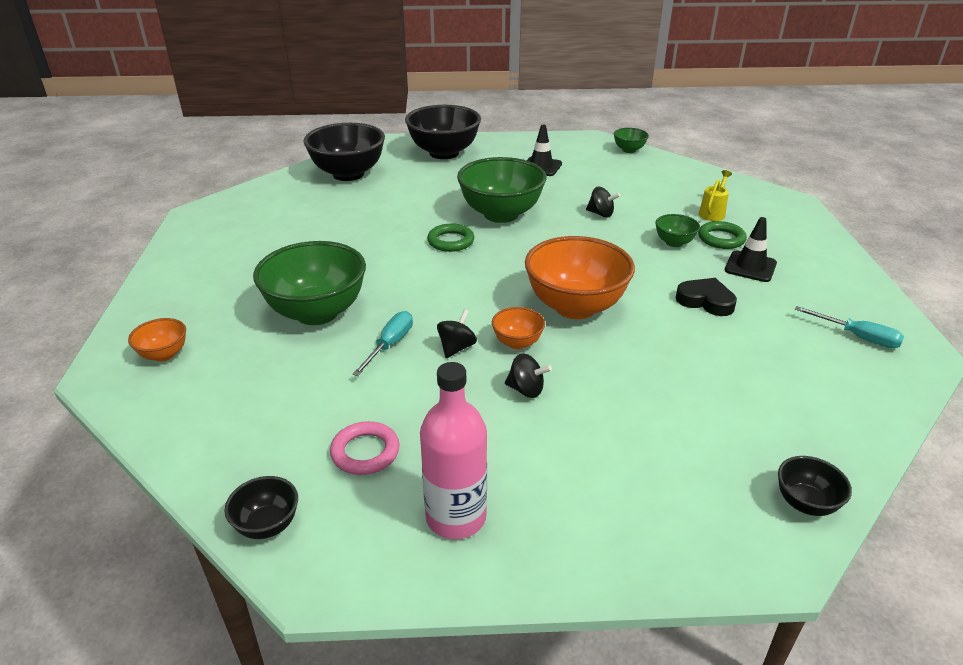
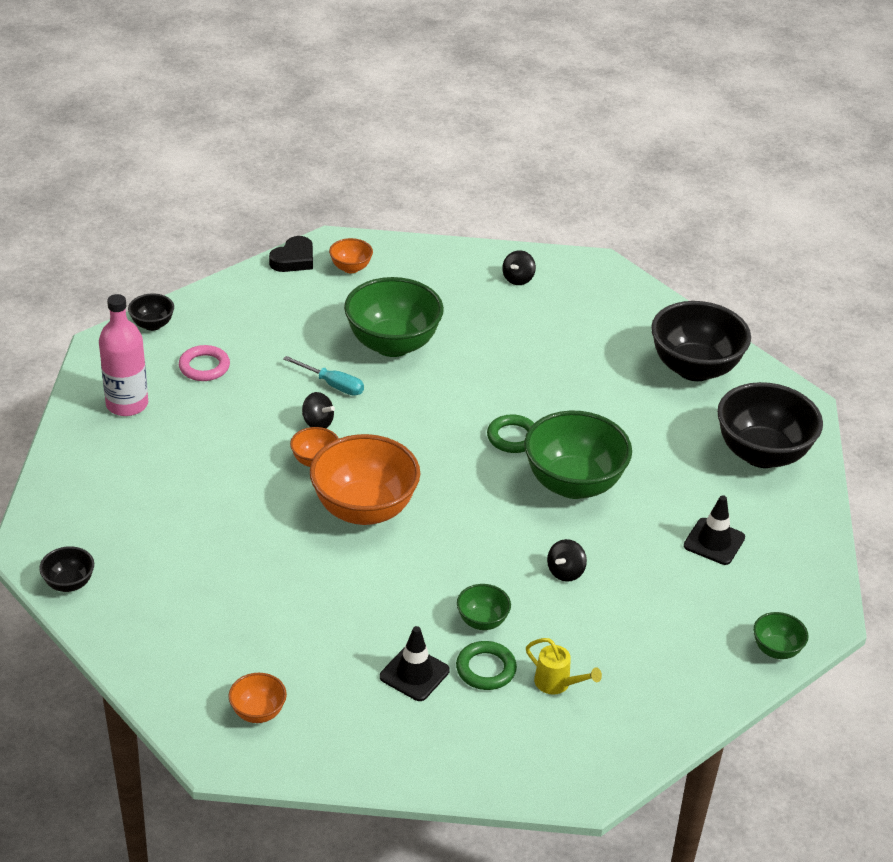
camera: 95 degrees right, 5 degrees up
(526, 390) = (248, 456): black spinning top -> black spinning top (518, 279)
(705, 301) = (352, 611): black heart -> black heart (294, 259)
(858, 337) = (258, 712): turquoise screwdriver -> orange bowl

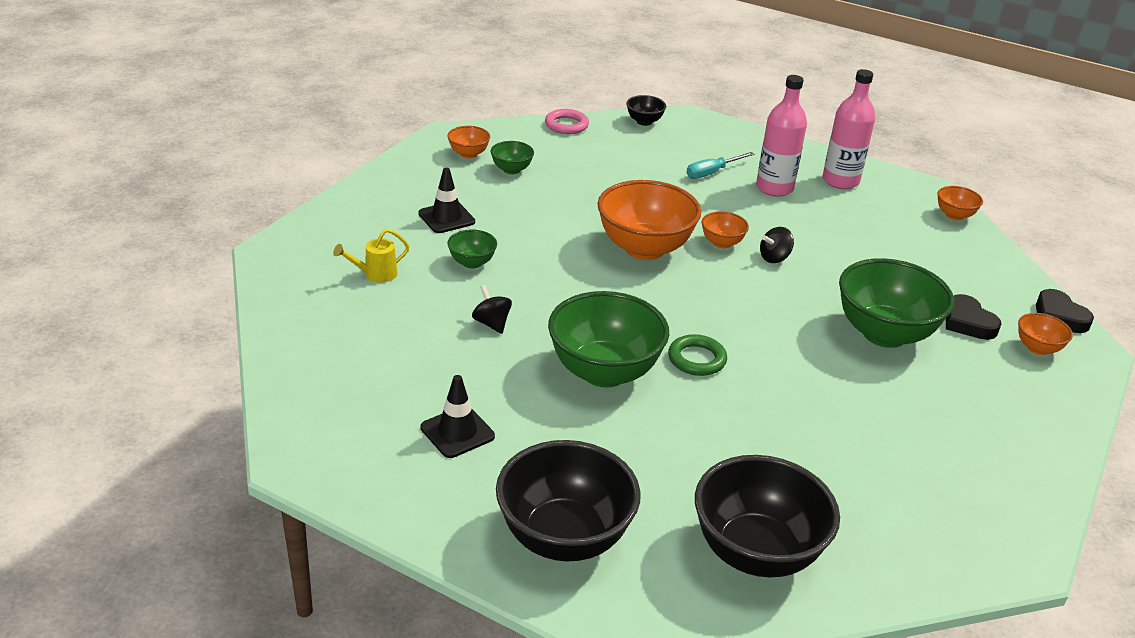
camera: 115 degrees right, 5 degrees down
(152, 325) = (954, 215): black bowl -> orange bowl
(175, 447) = (774, 188): none -> pink bottle
(204, 367) = (881, 225): pink ring -> pink ring (566, 125)
(332, 385) = (829, 281): turquoise screwdriver -> turquoise screwdriver (712, 173)
(340, 304) = (968, 322): none -> black heart
(486, 669) = (422, 248): green ring -> none
(518, 279) = (996, 468): black spinning top -> none
(776, 650) = (291, 408): green bowl -> green bowl (511, 170)

